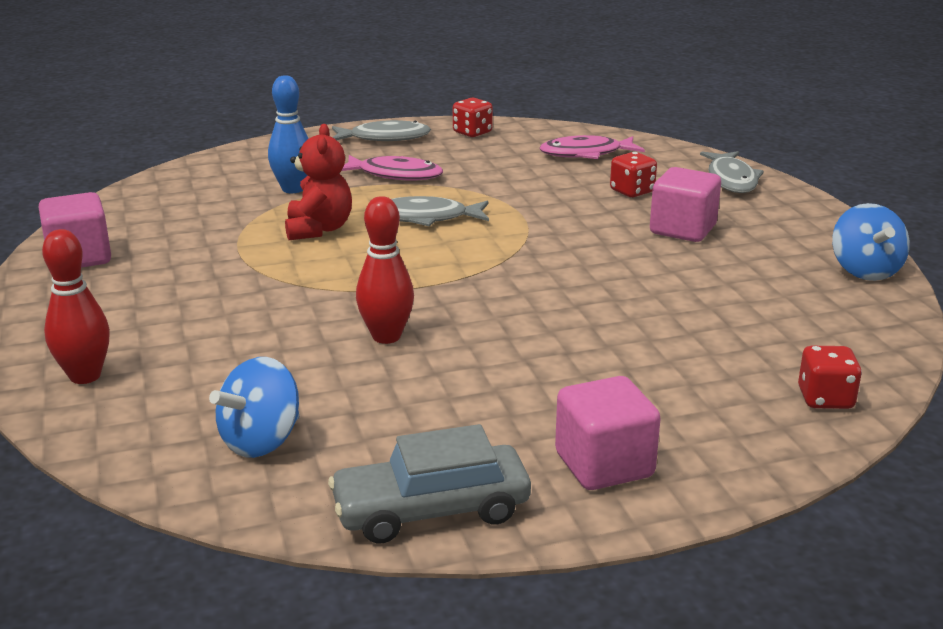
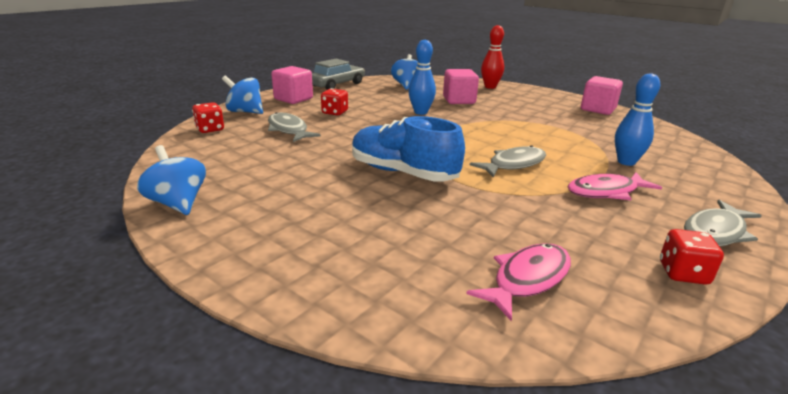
camera: 145 degrees right, 0 degrees up
(318, 229) = (548, 143): red teddy bear -> none
(386, 336) = (420, 112): red bowling pin -> blue bowling pin
(574, 241) = (403, 173): none -> blue shoe
(632, 191) = (417, 233): red dice -> red dice (335, 112)
(682, 229) = (338, 203): pink cube -> pink cube (459, 100)
(731, 180) = (335, 289): grey fish -> grey fish (288, 130)
(742, 441) = (245, 112): none -> blue spinning top

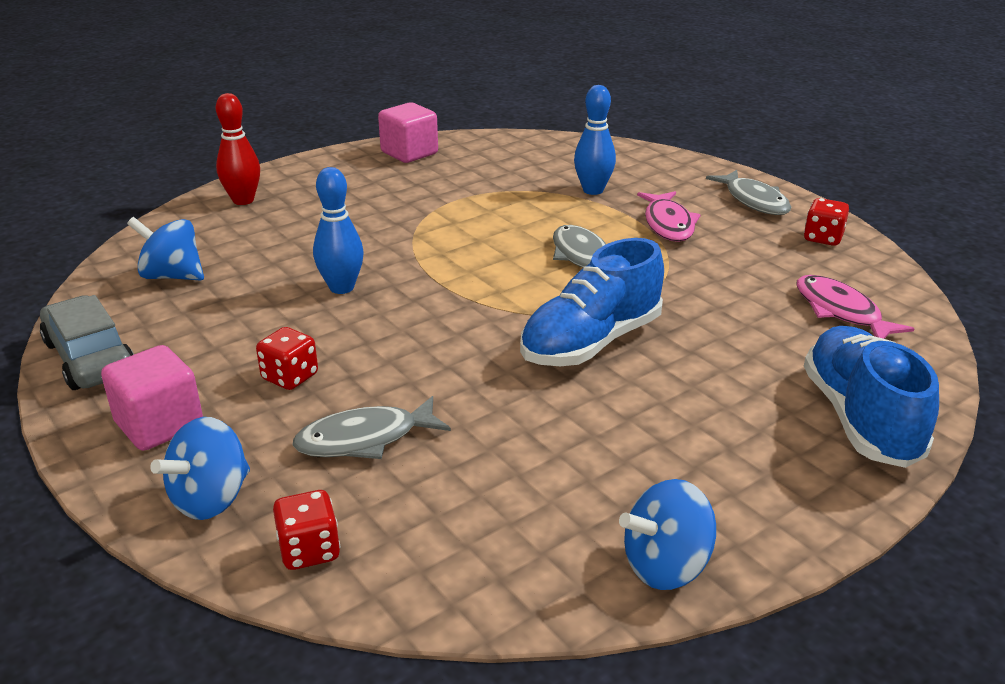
camera: 75 degrees left, 5 degrees up
(343, 282) = (860, 418): none -> blue shoe
(459, 100) = (300, 242): pink cube -> none

